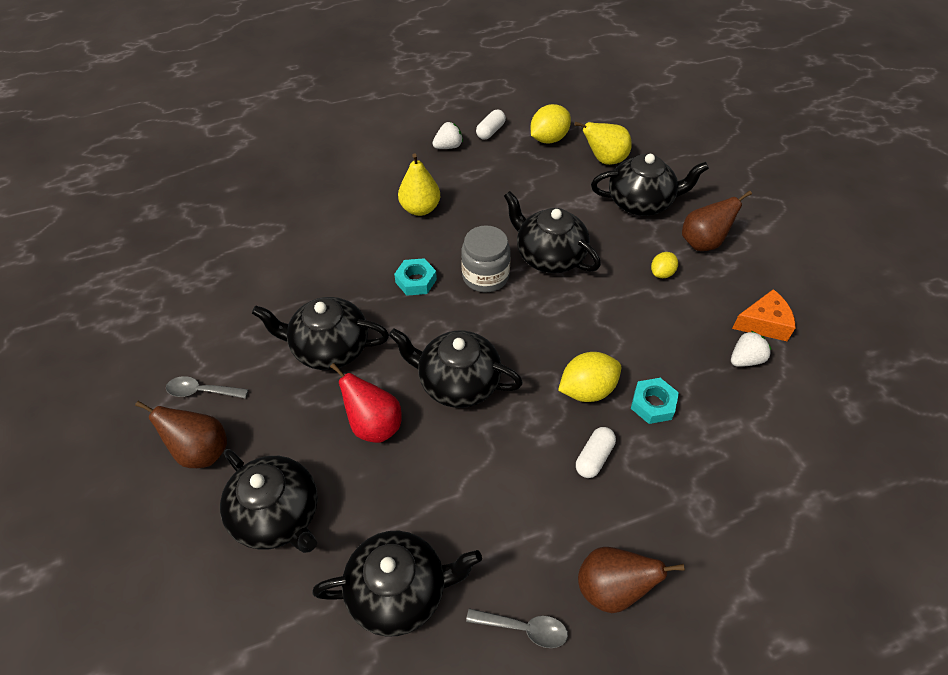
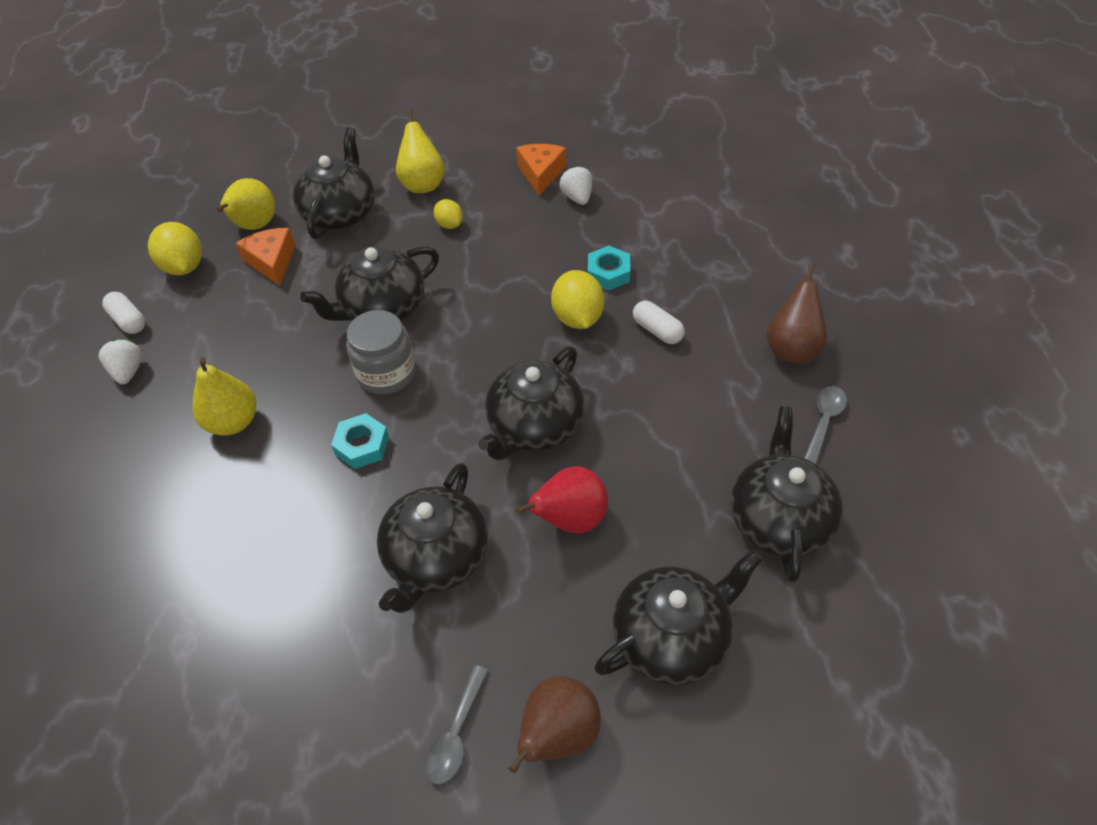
camera: 75 degrees left, 0 degrees up
(572, 181) = (272, 262): none -> orange cheese
(703, 243) = (423, 184): brown pear -> yellow pear

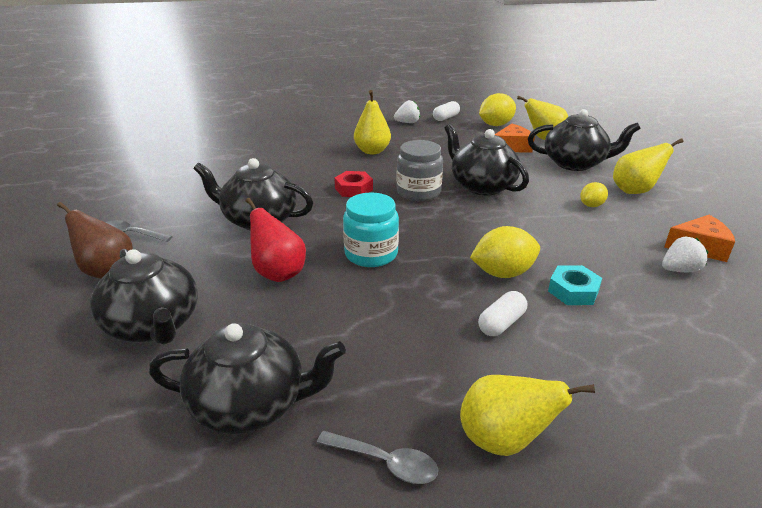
camera: 85 degrees right, 20 degrees down
(362, 445) = (353, 189): turquoise nut -> red nut
(534, 427) = (371, 254): black teapot -> turquoise jar
(792, 349) = (503, 440): brown pear -> yellow pear

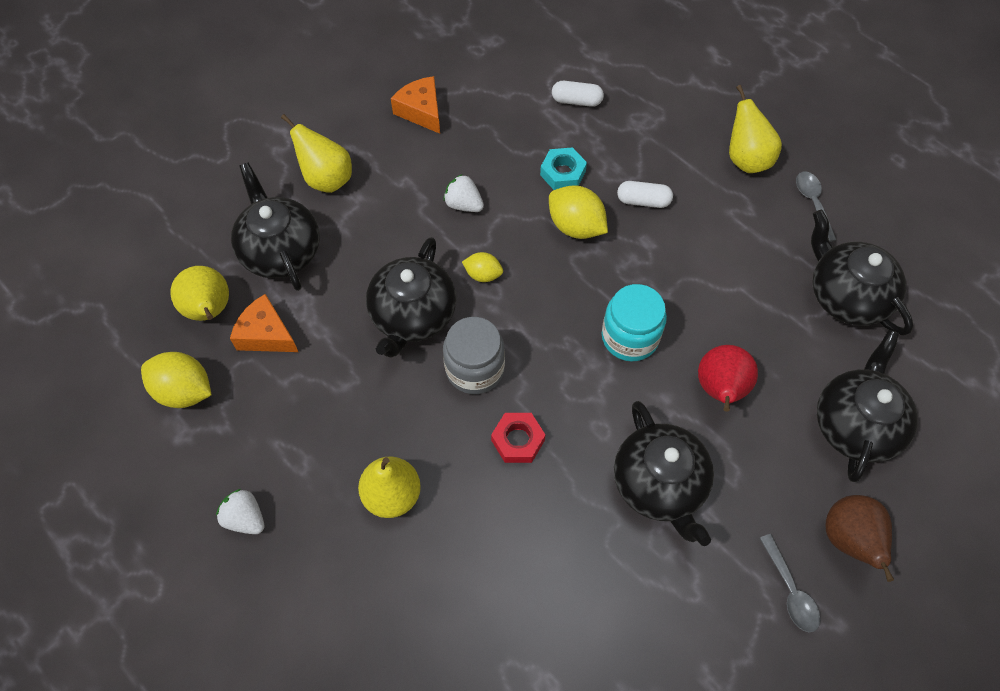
camera: 125 degrees left, 30 degrees up
(446, 118) = (189, 474): white capsule -> white capsule (576, 101)
(591, 205) = (390, 204): yellow lemon -> yellow lemon (483, 274)
(679, 270) = (473, 117): white strawberry -> white strawberry (463, 204)

